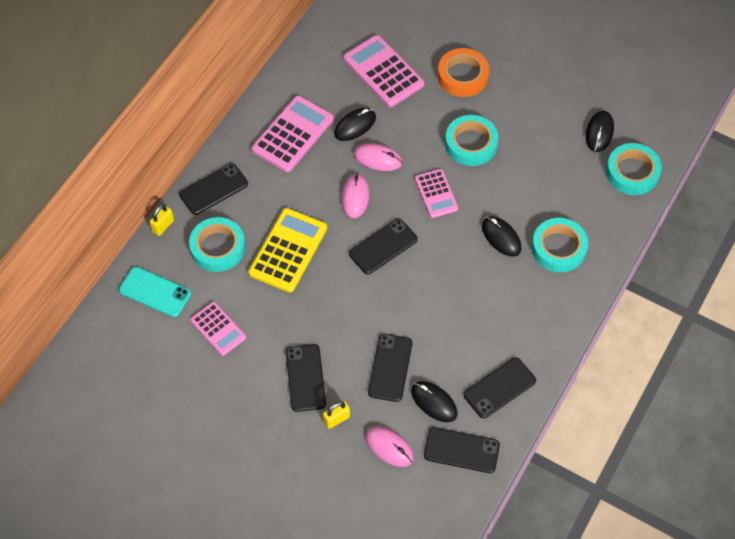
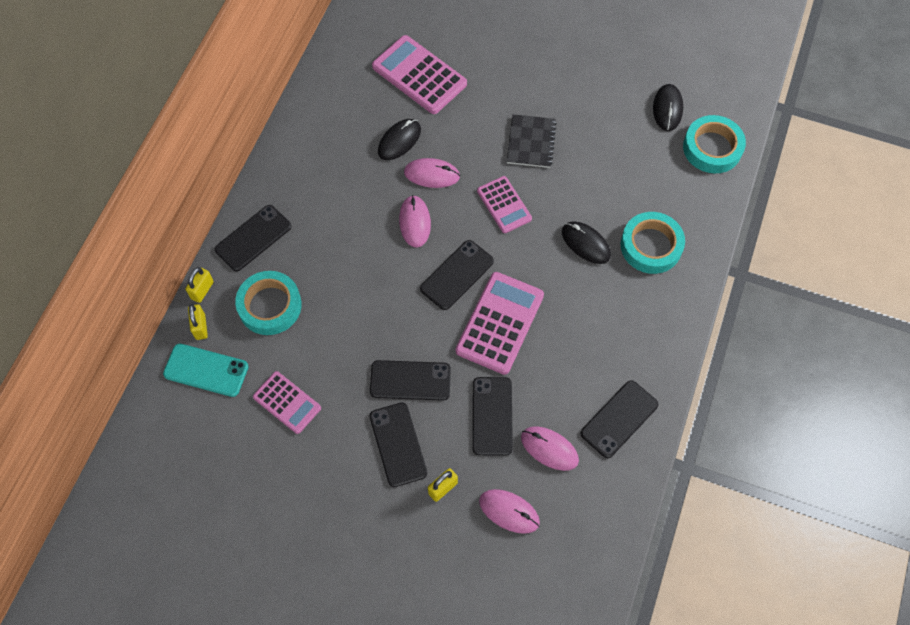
camera: 10 degrees left, 5 degrees up
(156, 256) = (200, 327): none -> yellow padlock
(288, 250) = (351, 296): yellow calculator -> none
(293, 134) = (332, 161): pink calculator -> pink calculator (500, 323)
(434, 402) = (549, 449): black mouse -> pink mouse
(461, 450) = (591, 501): black phone -> black phone (410, 381)
(463, 76) = (507, 68): orange tape -> none
(471, 144) = (531, 142): turquoise tape -> black notebook

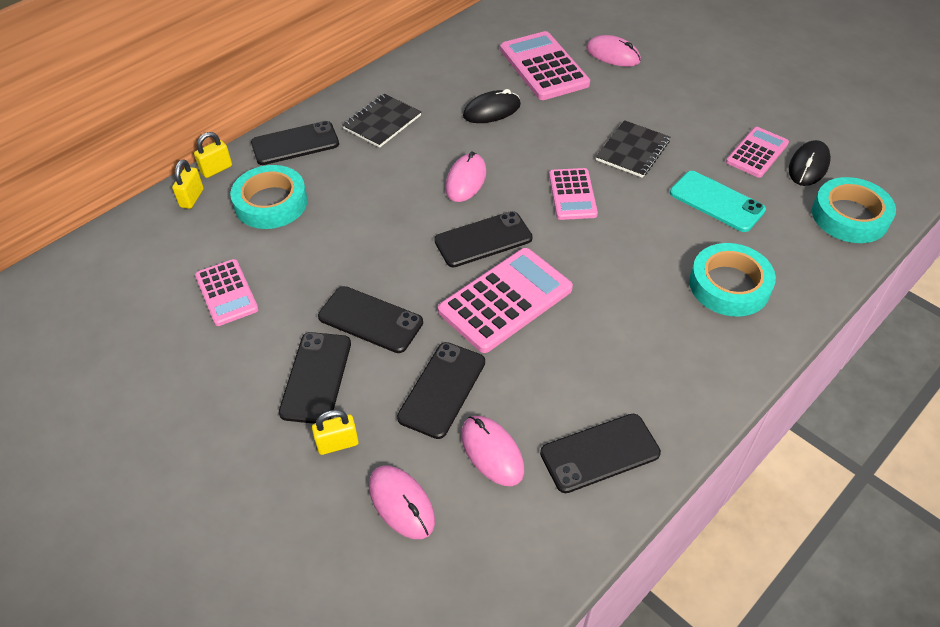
camera: 25 degrees right, 15 degrees down
(206, 370) = (169, 236): turquoise phone -> turquoise phone (716, 202)
(314, 187) = (382, 122): none -> black notebook
(432, 174) = (508, 146): pink mouse -> pink mouse (613, 55)
(585, 244) = (649, 258): black mouse -> none
(625, 109) = (757, 153): none -> pink calculator

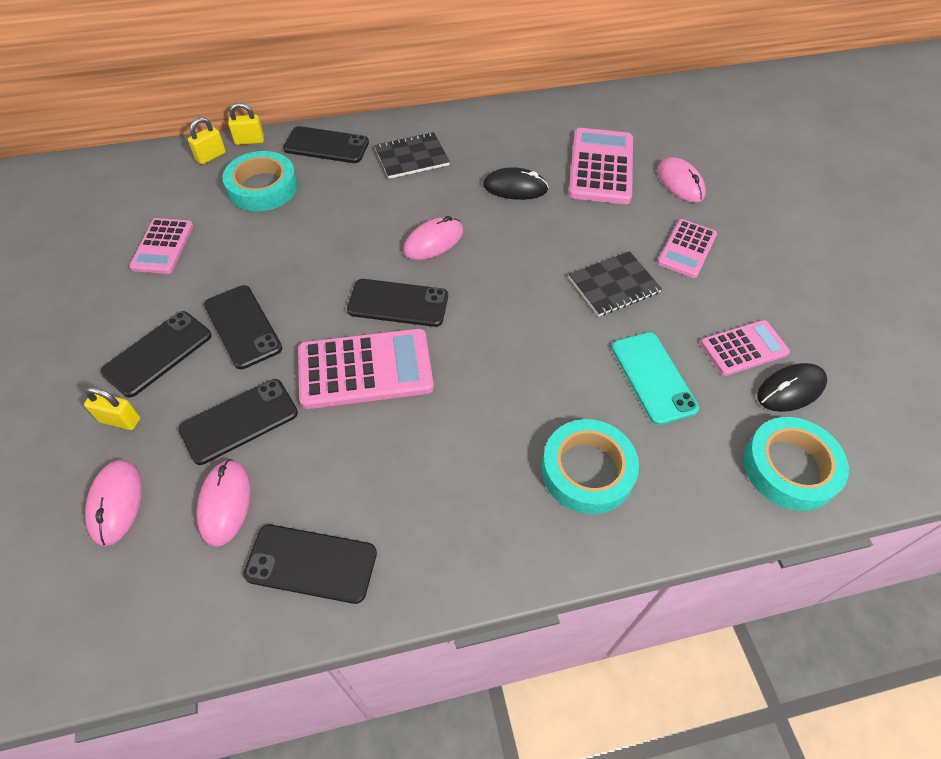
camera: 30 degrees right, 5 degrees up
(572, 194) = (516, 300): pink calculator -> pink calculator (686, 249)

